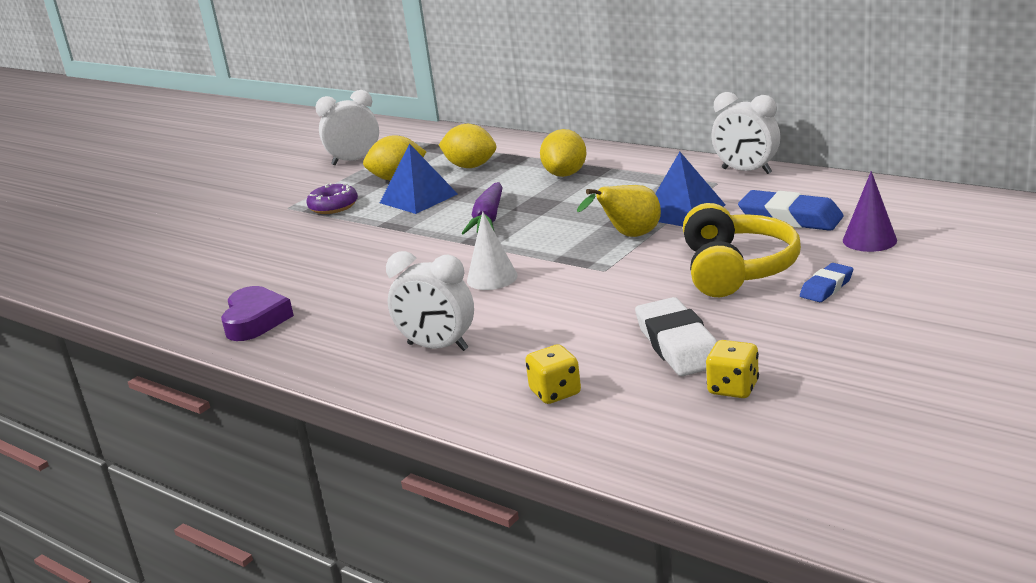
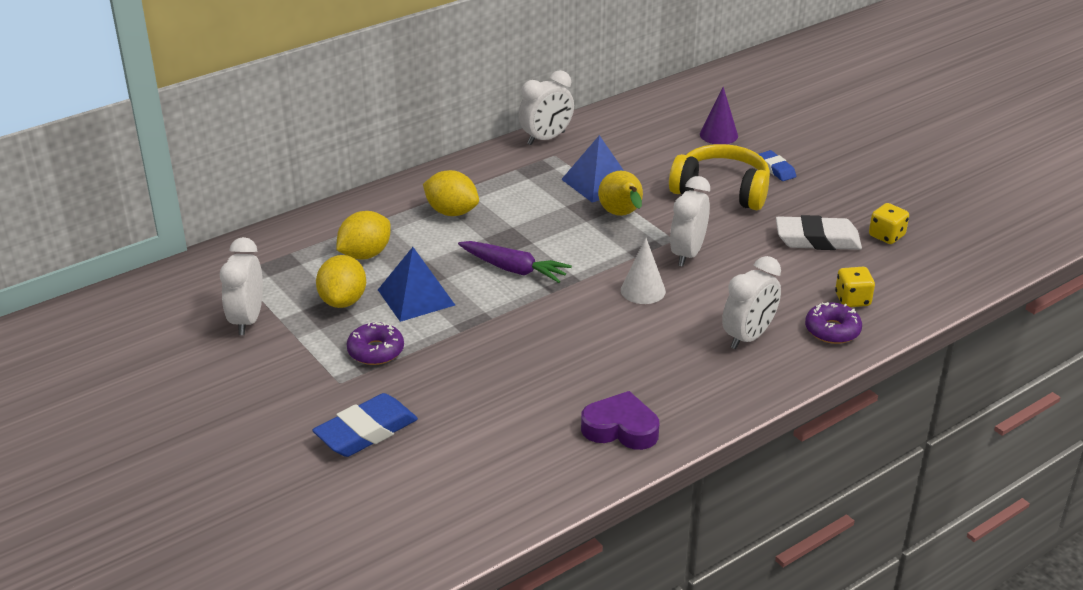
camera: 75 degrees left, 10 degrees up
(479, 392) = (832, 330): none -> purple donut
(580, 282) = (687, 254): none -> white clock
(790, 218) = (655, 148): blue eraser -> blue eraser (366, 431)

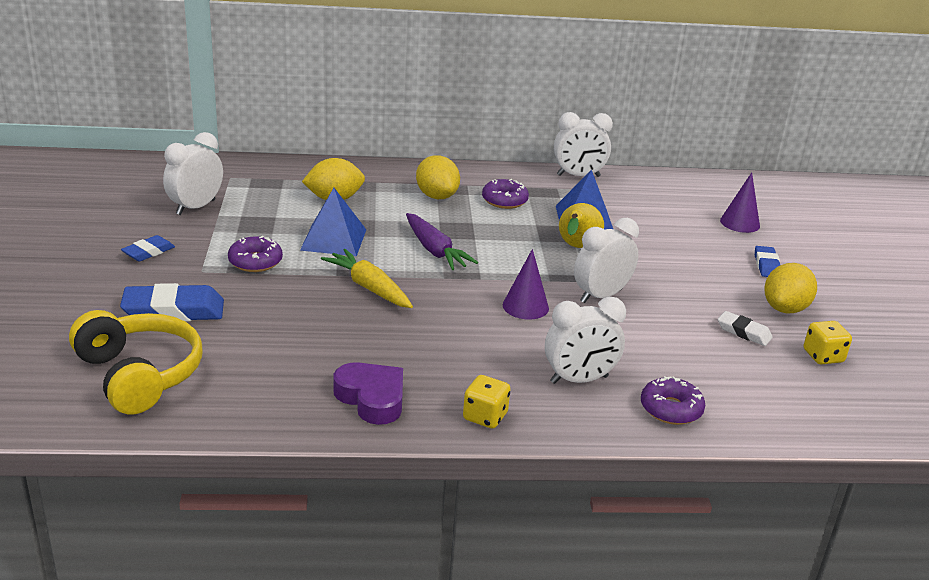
camera: 30 degrees right, 5 degrees down
(266, 386) = (148, 252): none -> blue eraser
(343, 301) = (277, 221): yellow lemon -> yellow lemon (785, 308)
(502, 331) = (369, 288): none -> yellow carrot
(514, 192) = (504, 201): none -> purple donut
(643, 290) = (525, 306): white cone -> purple cone
(721, 190) = (692, 262): yellow headphones -> yellow headphones (139, 375)
(817, 239) = (743, 332): white eraser -> white eraser, size x0.57
(852, 300) = (723, 393): yellow dice -> yellow dice (485, 416)

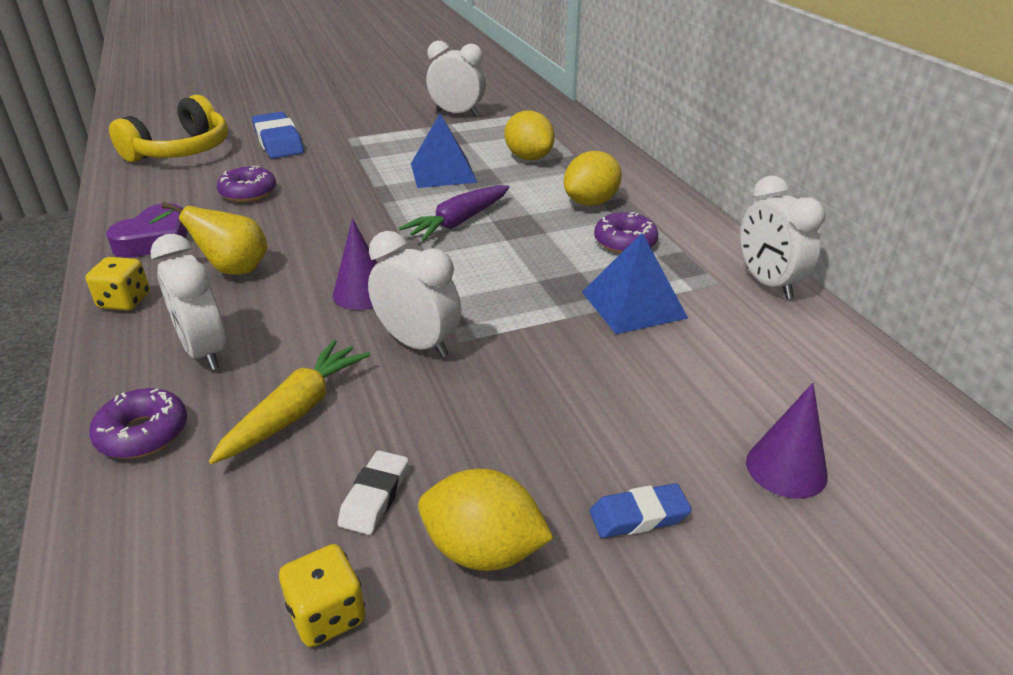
camera: 75 degrees right, 5 degrees up
(148, 252) = (367, 116): blue eraser -> none
(255, 262) = (376, 151): purple donut -> purple donut (248, 192)
(369, 288) = (357, 204): yellow carrot -> yellow carrot (296, 411)
(576, 247) = (540, 309): yellow pear -> yellow pear (231, 270)

